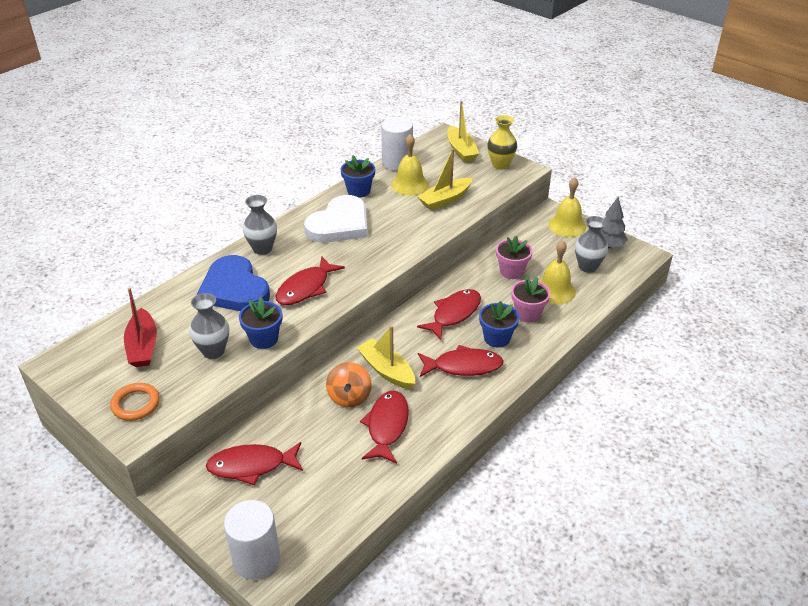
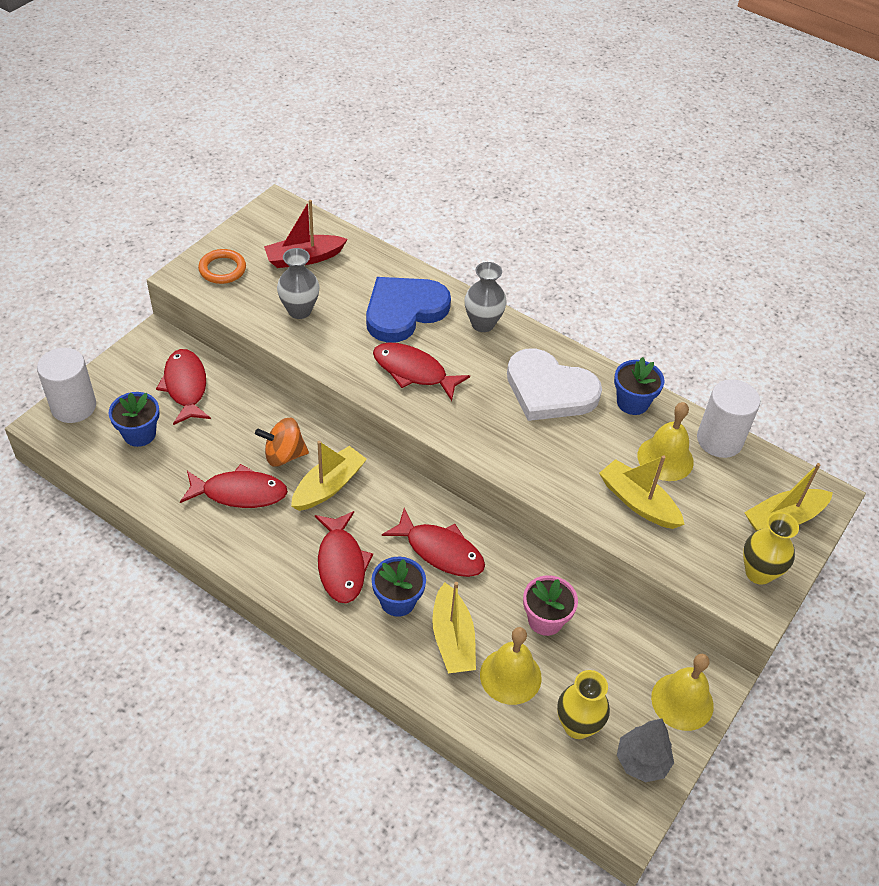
camera: 80 degrees right, 10 degrees up
(264, 339) = (321, 347): blue flower pot -> blue flower pot (139, 434)
(528, 314) = (452, 639): pink flower pot -> yellow boat
(587, 267) = (577, 726): grey vase -> yellow vase

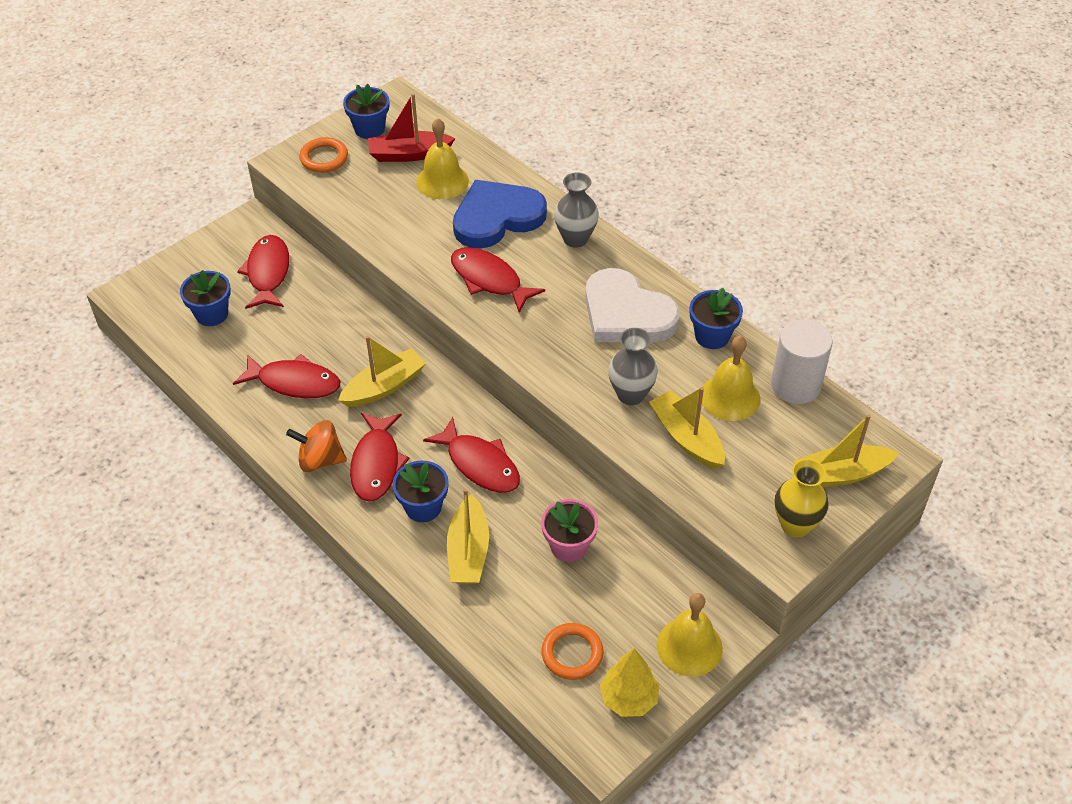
camera: 15 degrees right, 0 degrees up
(73, 406) = (155, 280): white cylinder -> none
(259, 237) = (369, 129): none -> blue flower pot
(284, 455) = (347, 351): orange spinning top -> orange spinning top (320, 460)
(299, 311) = (390, 207): grey vase -> grey vase (631, 394)
(510, 676) = (517, 595): yellow bell -> yellow bell (442, 181)
(577, 726) = (572, 653): yellow vase -> orange ring
(641, 762) = (628, 698): grey tree -> yellow tree

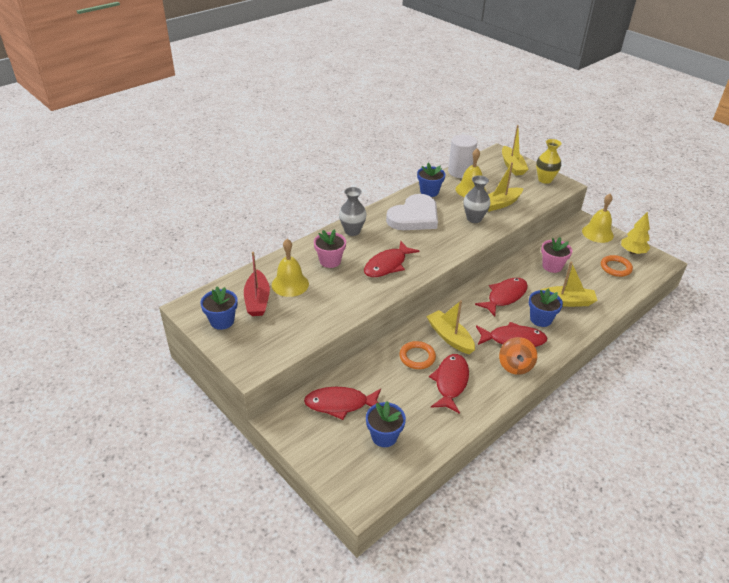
camera: 90 degrees left, 10 degrees down
(324, 158) = (251, 345): orange ring -> orange ring (417, 357)
(497, 217) = (330, 261): blue heart -> pink flower pot

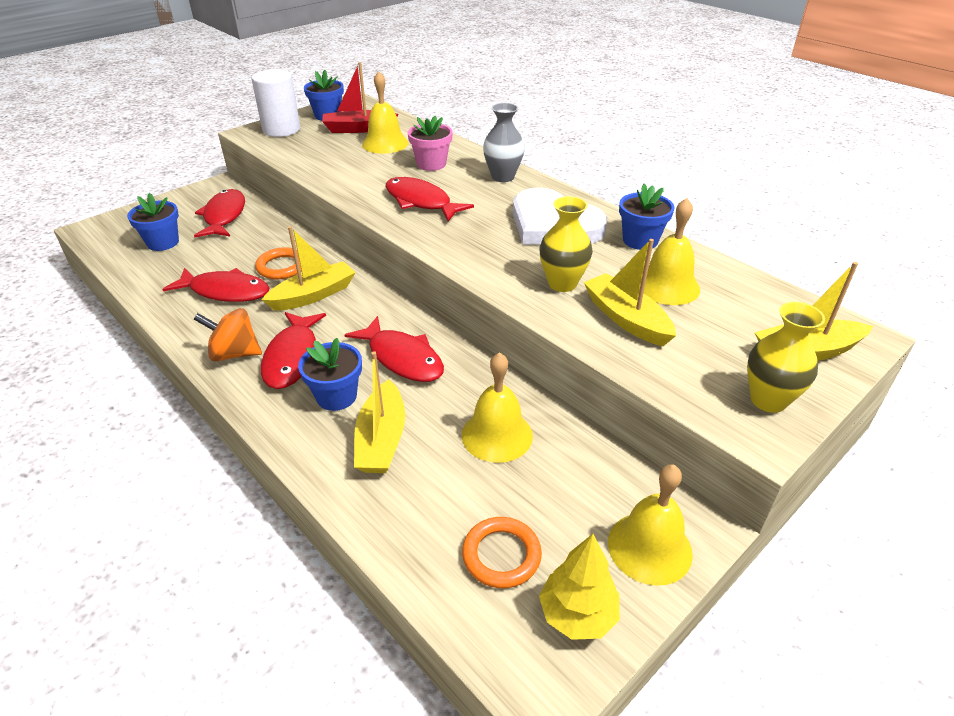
camera: 90 degrees right, 0 degrees up
(460, 172) = (734, 277): white cylinder -> white cylinder (281, 129)
(474, 219) = (562, 283): grey vase -> yellow vase
(552, 266) = (497, 435): pink flower pot -> yellow bell

